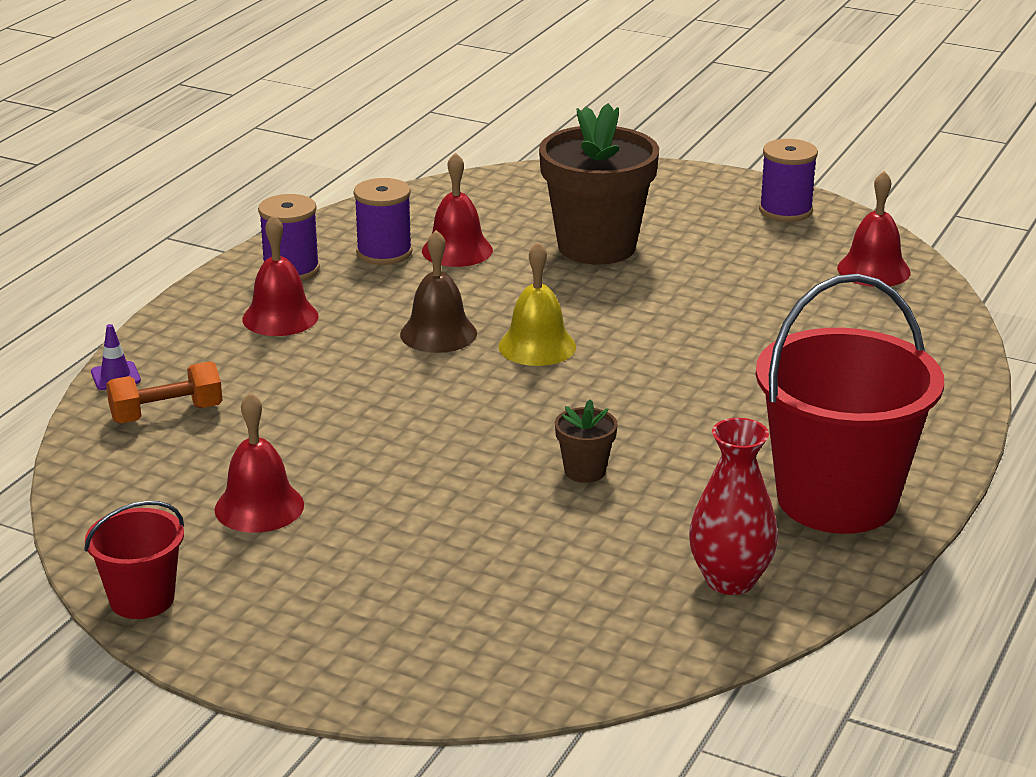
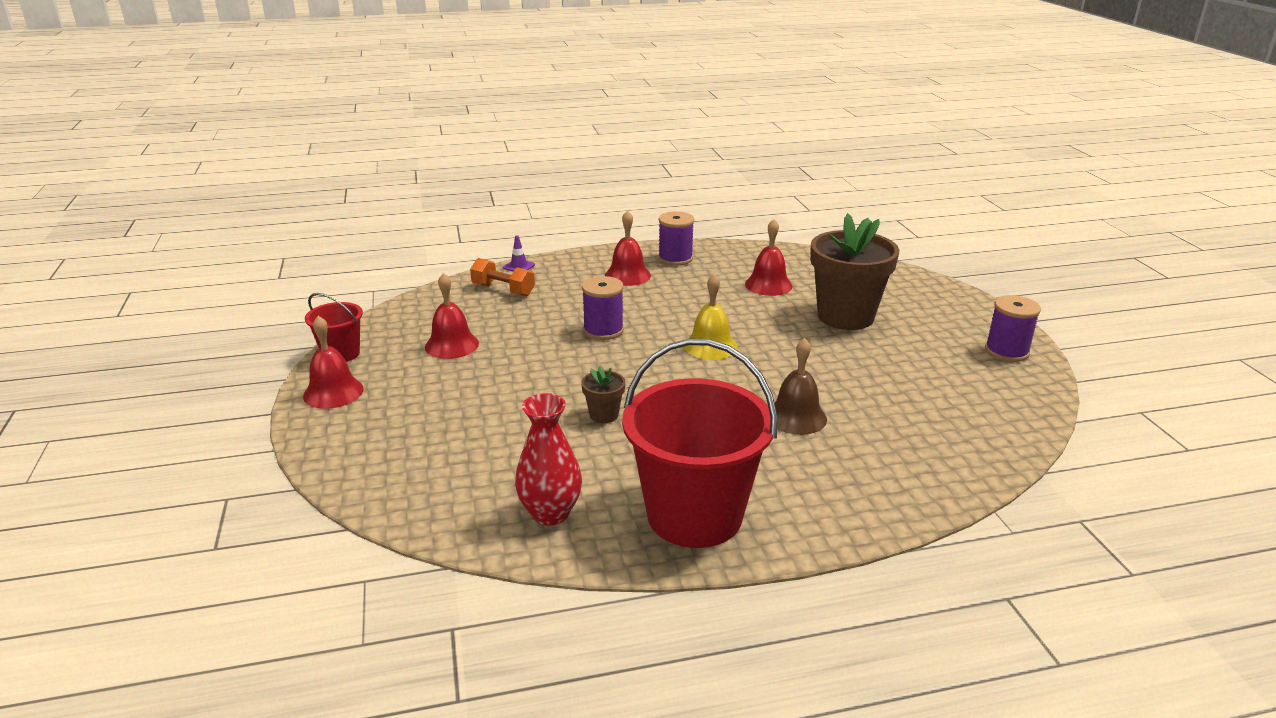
camera: 50 degrees right, 0 degrees up
(384, 253) = (731, 270): purple spool -> purple spool (603, 330)
(438, 333) = (678, 316): brown bell -> brown bell (796, 417)
(873, 270) = (998, 411): red bell -> red bell (333, 392)

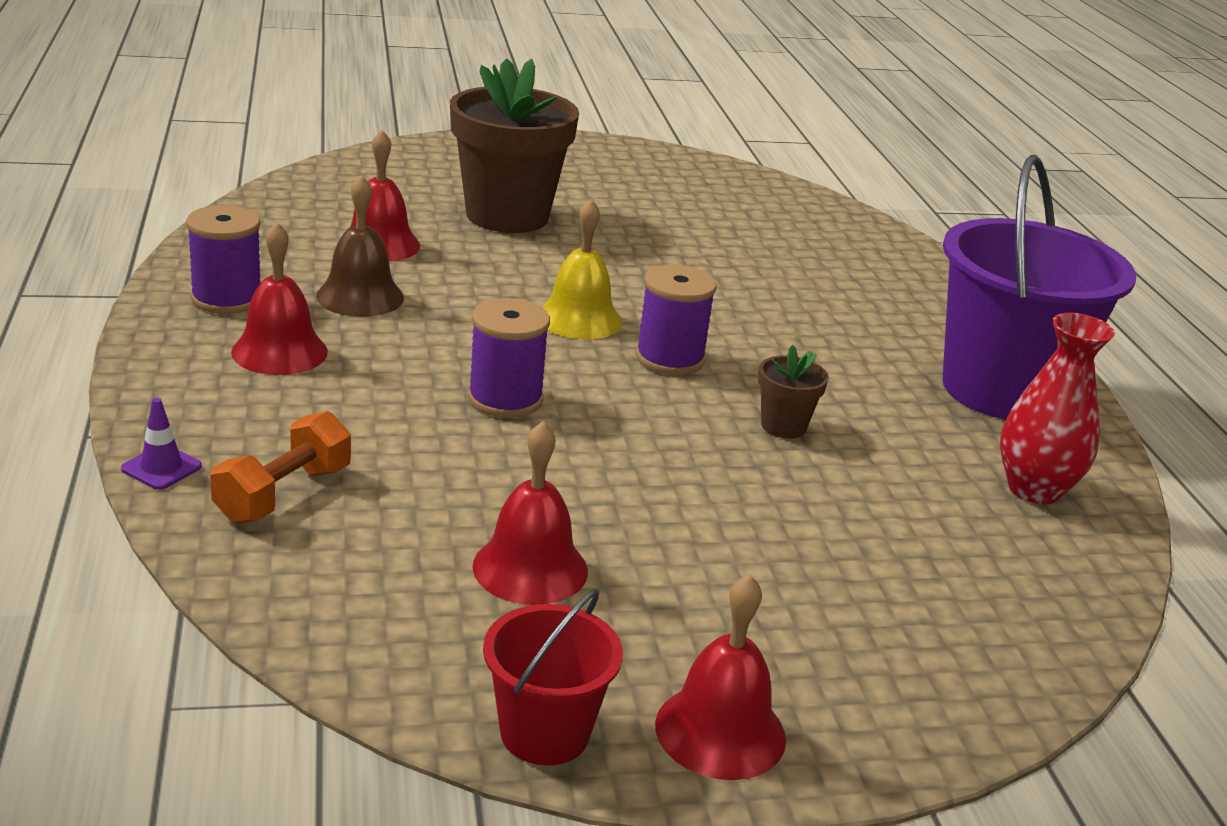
camera: 90 degrees left, 0 degrees up
(694, 515) = (1001, 390): red bucket -> purple bucket
(796, 417) = (776, 295): brown bell -> brown bell (360, 296)
(1006, 351) = (621, 157): purple spool -> purple spool (670, 358)

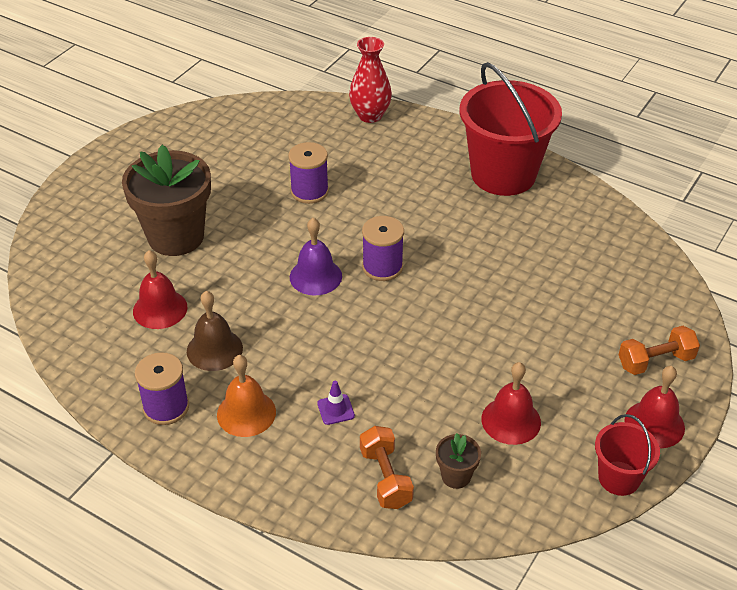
camera: 45 degrees left, 15 degrees up
(161, 468) = (324, 514): purple traffic cone -> purple traffic cone (336, 409)
(279, 351) = (246, 413): red bell -> orange bell
(505, 399) = (368, 350): purple spool -> purple spool (309, 191)
(579, 319) = (315, 276): yellow bell -> purple bell
(783, 426) = (472, 266): brown flower pot -> brown flower pot (456, 476)
(864, 679) = (655, 361): none -> orange dumbbell
(1001, 390) = (503, 174): purple bucket -> red bucket
(1034, 489) = (580, 222): red vase -> red vase (370, 115)

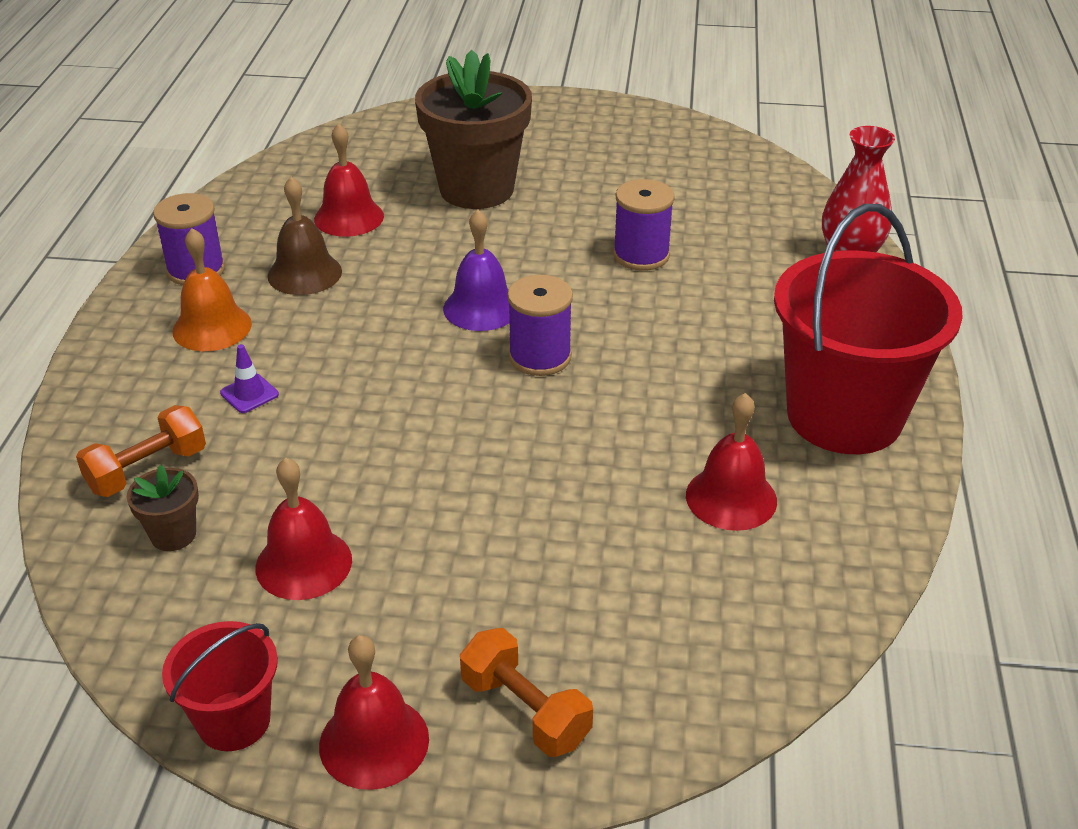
camera: 65 degrees right, 5 degrees down
(543, 237) = (731, 498): none -> red bell

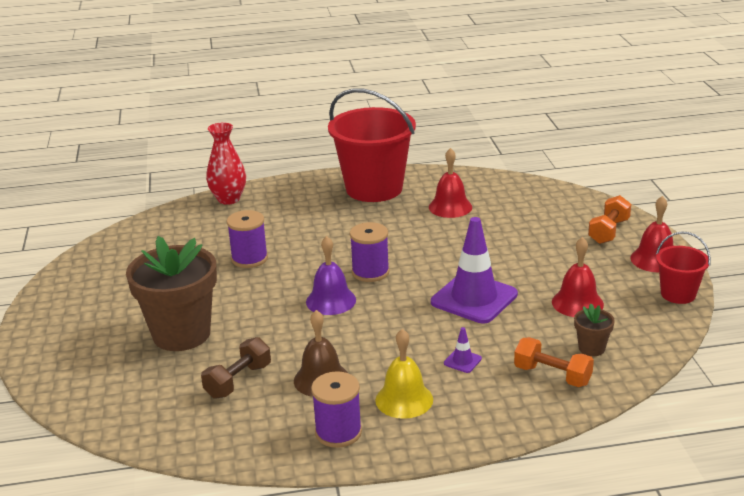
camera: 105 degrees left, 10 degrees down
(212, 327) = (404, 399): orange bell -> yellow bell
(349, 217) = (238, 381): red bell -> brown dumbbell
(397, 446) = (474, 298): none -> purple traffic cone

